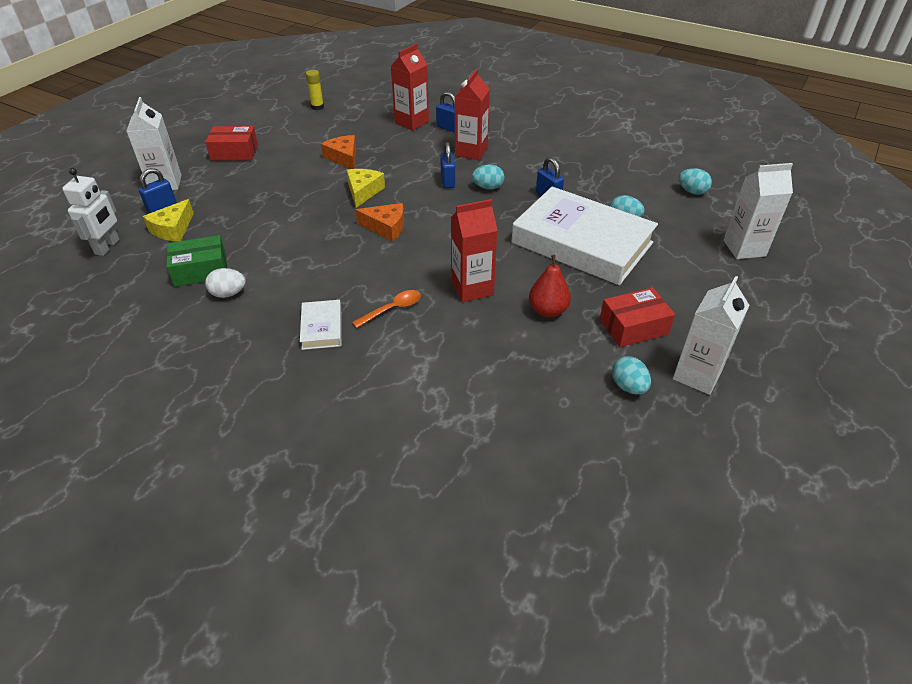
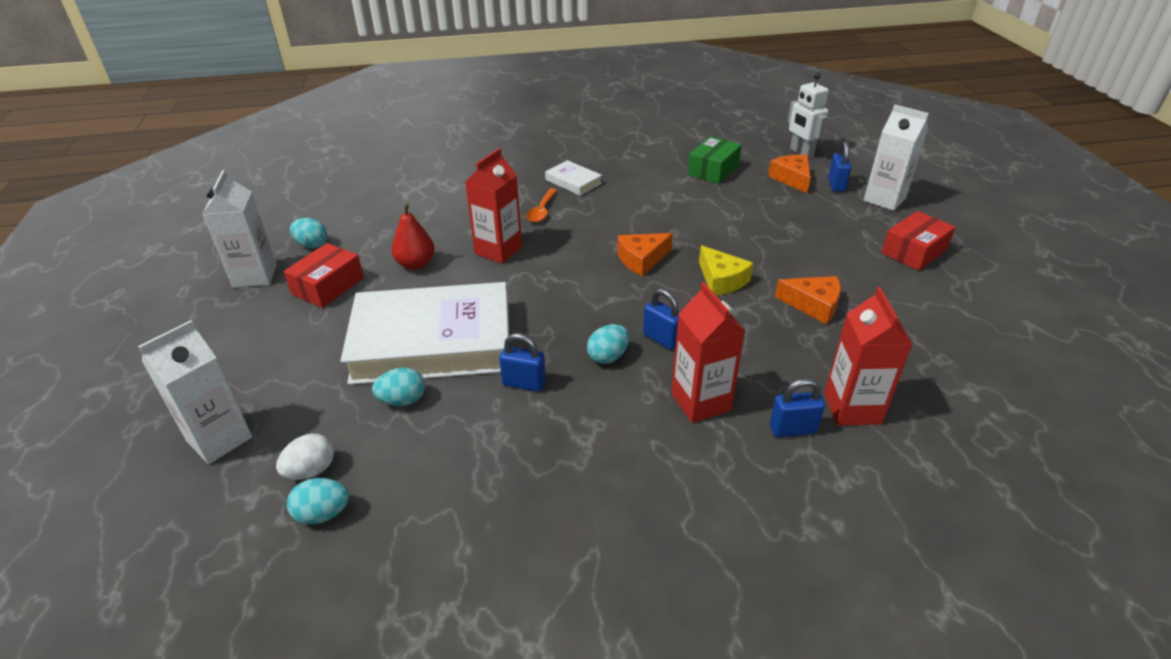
camera: 140 degrees right, 5 degrees down
(173, 229) = (792, 179): yellow cheese -> orange cheese
(228, 294) = (667, 169): white egg -> white egg (311, 471)
(317, 107) = (998, 358): yellow glue stick -> none

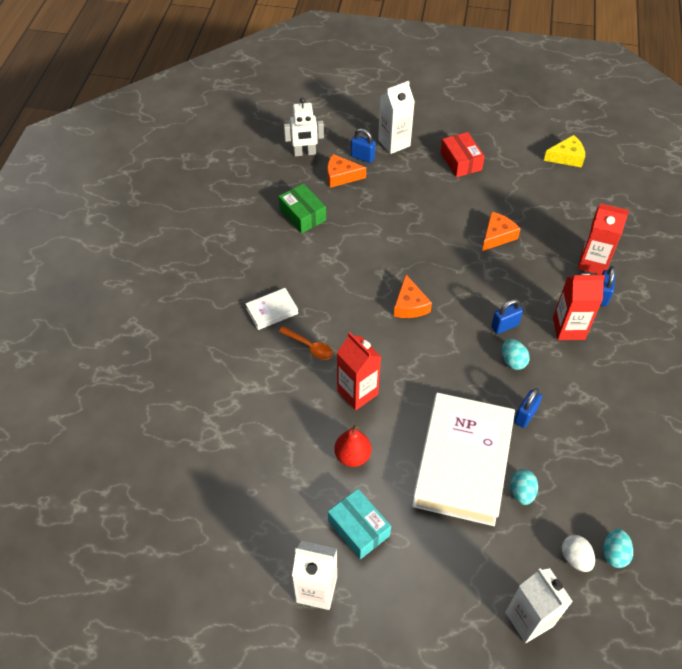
camera: 70 degrees left, 15 degrees up
(312, 245) = (283, 536): turquoise egg -> none
(328, 286) = (358, 528): red box -> turquoise box
(721, 280) = (453, 270): yellow cheese -> yellow cheese (566, 157)

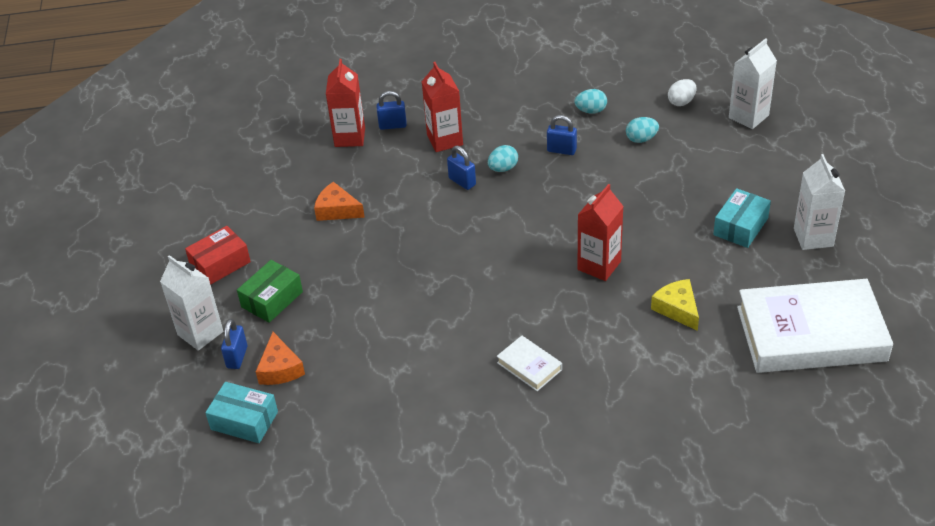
camera: 105 degrees left, 10 degrees down
(302, 215) = (364, 386): green box -> green box (272, 299)
(304, 153) = (244, 420): white robot -> turquoise box
(309, 347) = (562, 318): orange spoon -> none
(352, 456) = (672, 250): red pear -> none
(409, 305) = (467, 255): orange cheese -> none
(462, 462) = (633, 178): white book -> white book (811, 334)
(566, 157) = (189, 179): yellow cheese -> yellow cheese (677, 309)
(614, 553) = (664, 83): turquoise egg -> turquoise egg (591, 111)

